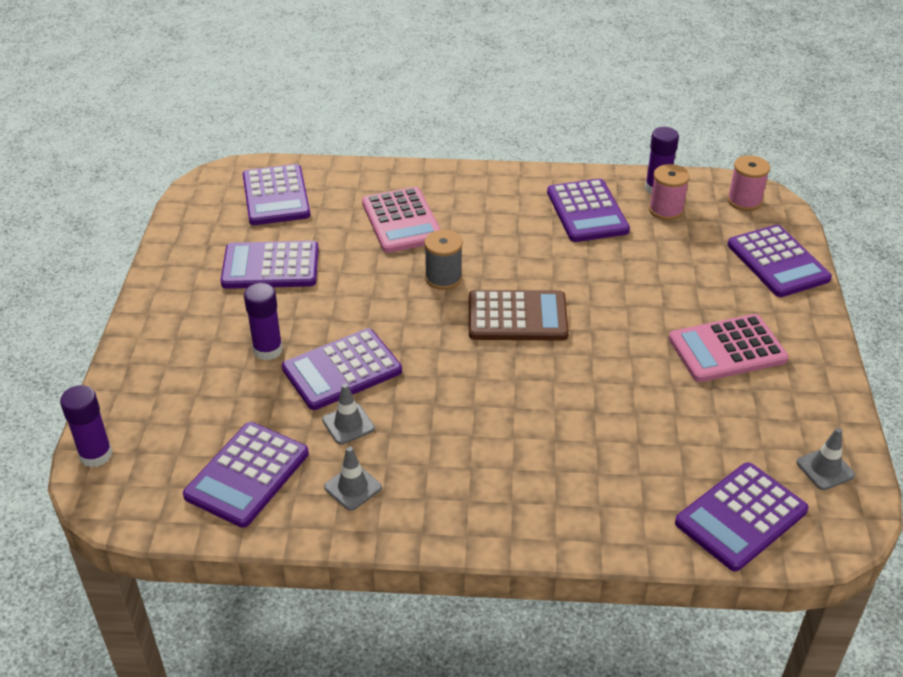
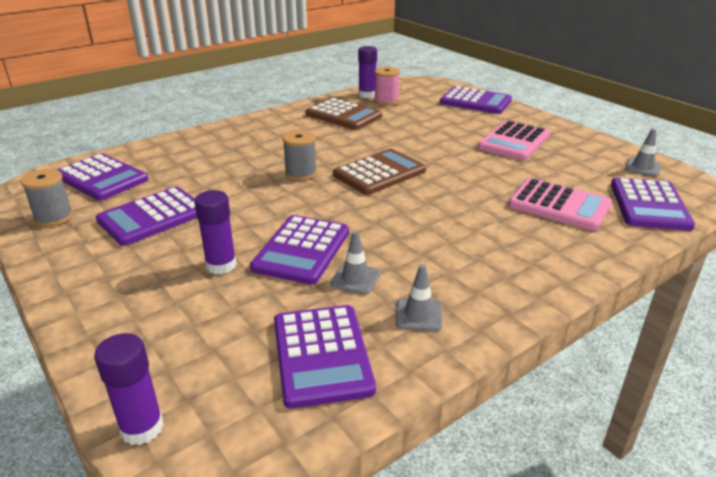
camera: 40 degrees left, 10 degrees down
(203, 228) = (54, 217): none -> grey spool
(401, 221) = (227, 157): pink calculator -> pink calculator (559, 205)
(587, 212) = (343, 115): purple calculator -> brown calculator
(744, 201) = (419, 86): pink spool -> none

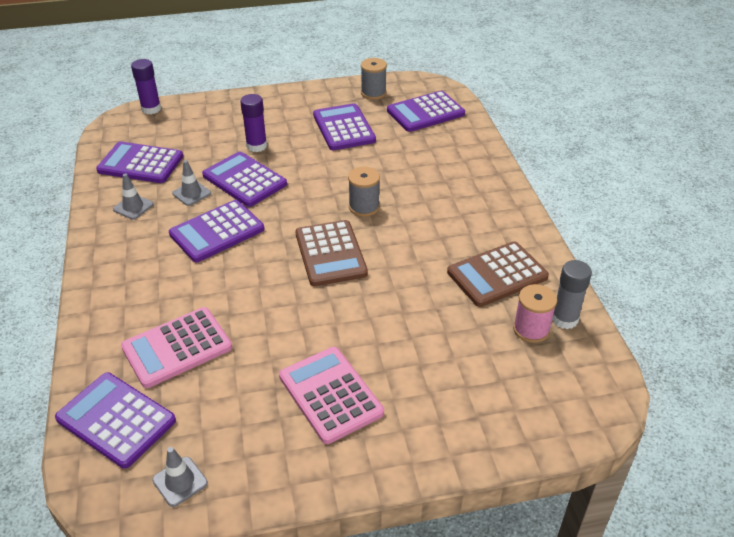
camera: 115 degrees right, 10 degrees up
(367, 95) = (564, 319): purple glue stick -> grey glue stick
(475, 101) = (487, 428): purple calculator -> purple calculator (217, 232)

